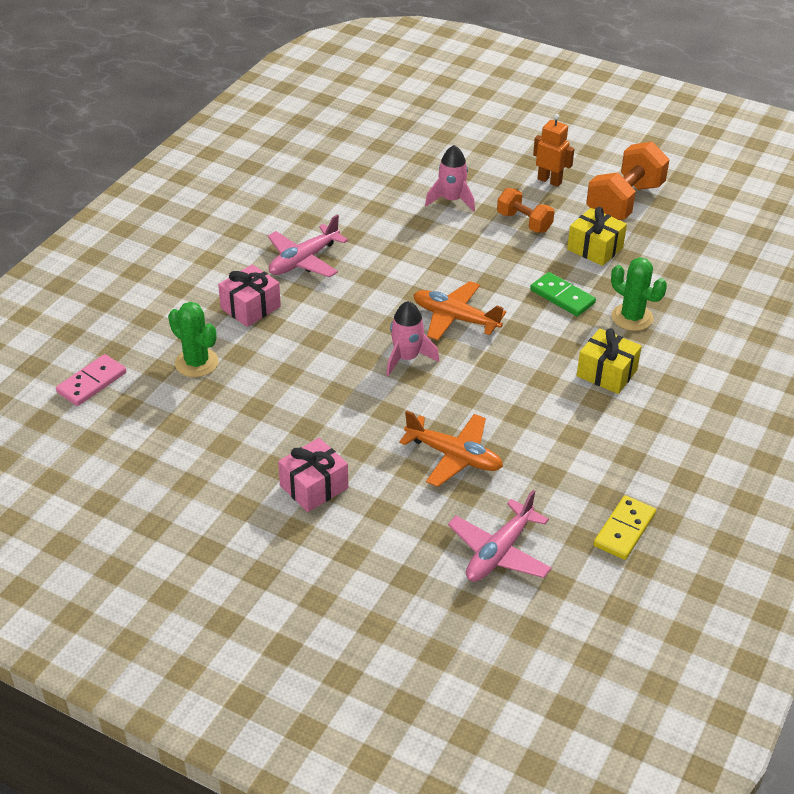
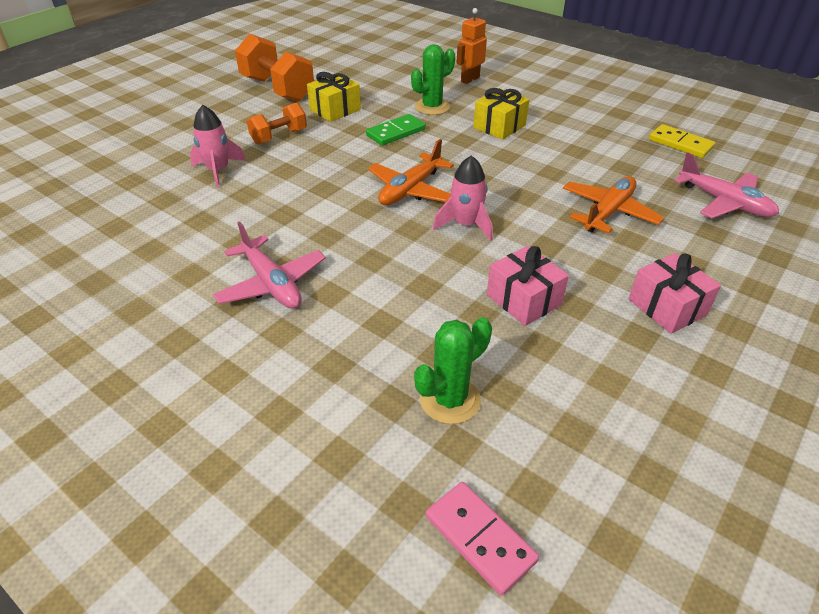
camera: 80 degrees left, 0 degrees up
(250, 307) = (348, 338): pink gift -> pink gift (524, 299)
(549, 181) = (223, 117): orange robot -> orange robot (469, 79)

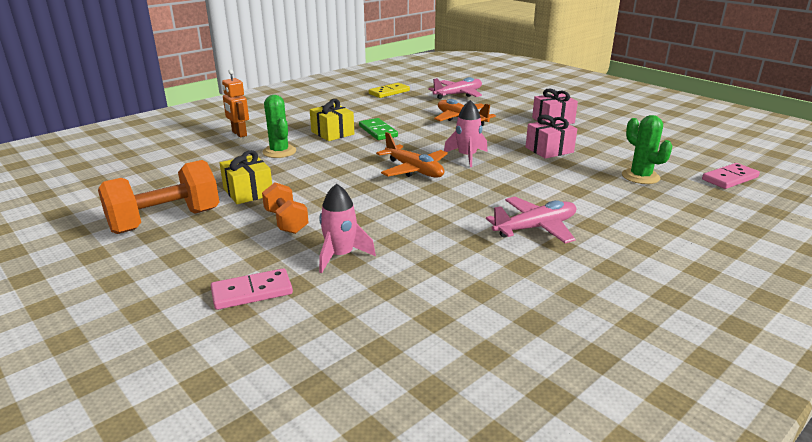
camera: 80 degrees left, 15 degrees down
(169, 143) = (252, 292): none -> pink domino
(396, 132) = (316, 169): green domino -> green domino (378, 131)

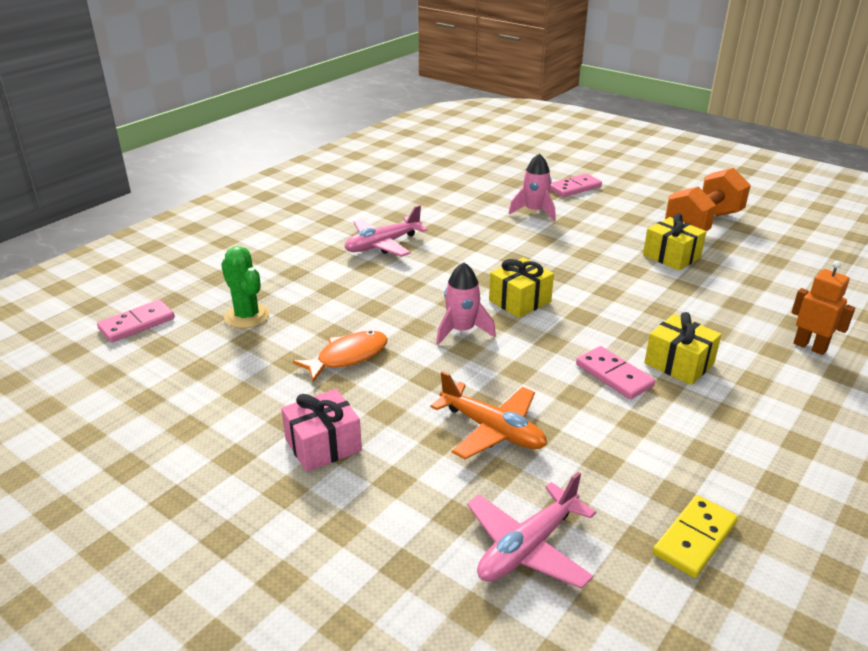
camera: 170 degrees right, 5 degrees up
(279, 152) = (709, 316): green cactus -> none
(286, 222) = (602, 232): orange dumbbell -> none
(378, 131) = (614, 375): green domino -> pink domino
(414, 170) = (520, 301): orange plane -> yellow gift
(549, 150) = (348, 357): pink gift -> orange fish

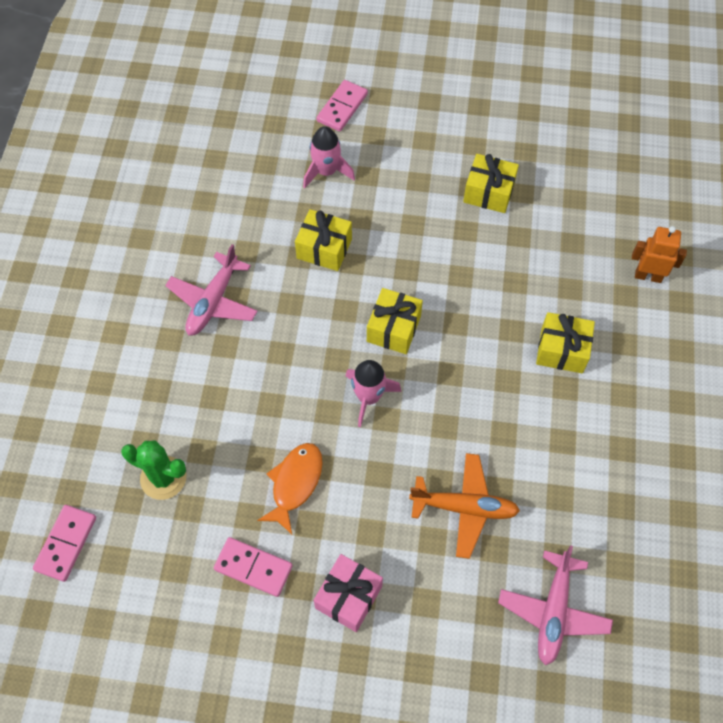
camera: 30 degrees left, 30 degrees up
(497, 245) = (324, 249): none -> yellow gift
(614, 375) = (520, 392): pink domino -> pink domino (253, 568)
(694, 538) = (652, 540): yellow domino -> none
(703, 224) = (492, 122): orange dumbbell -> none

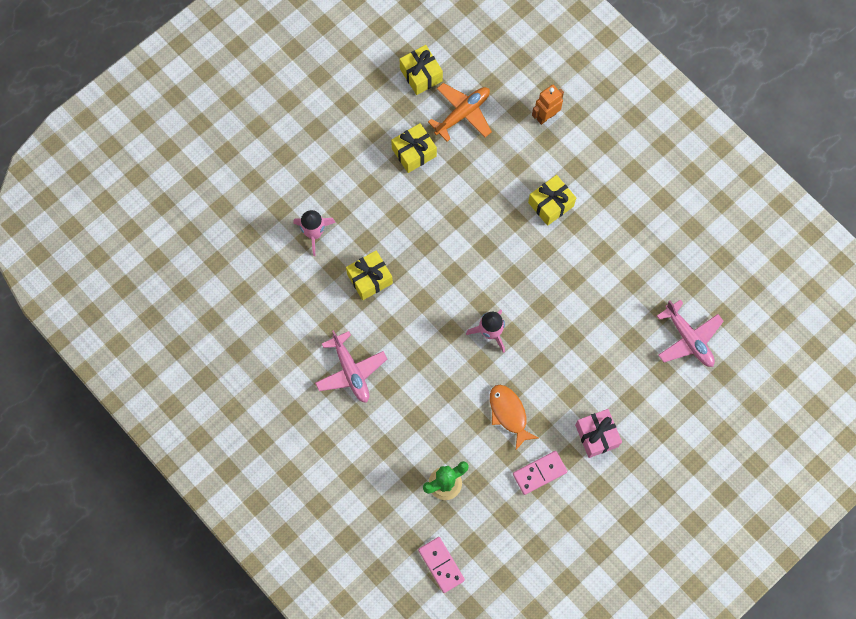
camera: 50 degrees left, 10 degrees up
(342, 108) = (273, 184): pink domino -> none
(394, 329) = (458, 283): yellow gift -> yellow gift (421, 75)
(464, 508) = (597, 335): orange plane -> orange plane (462, 114)

